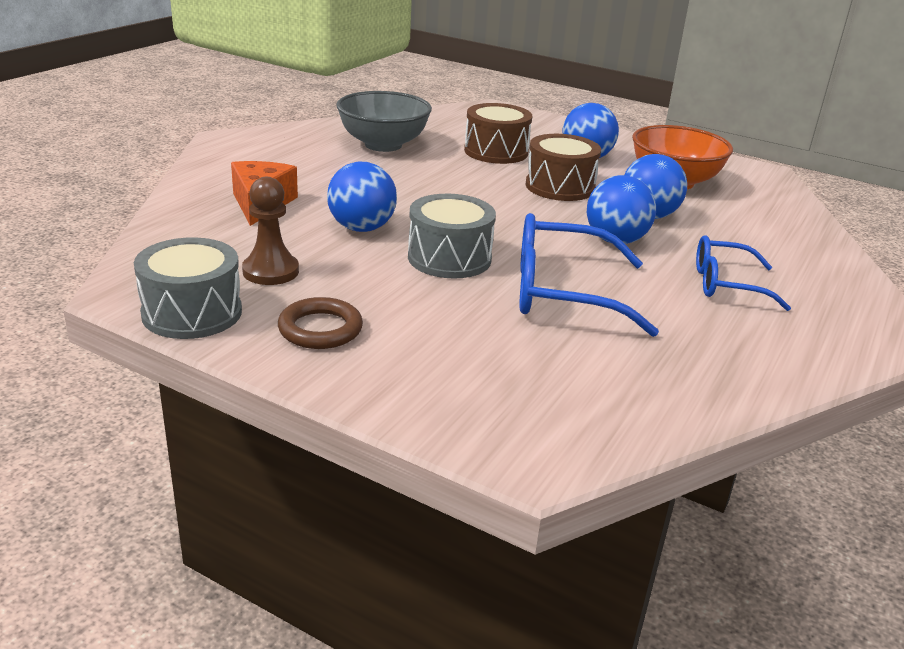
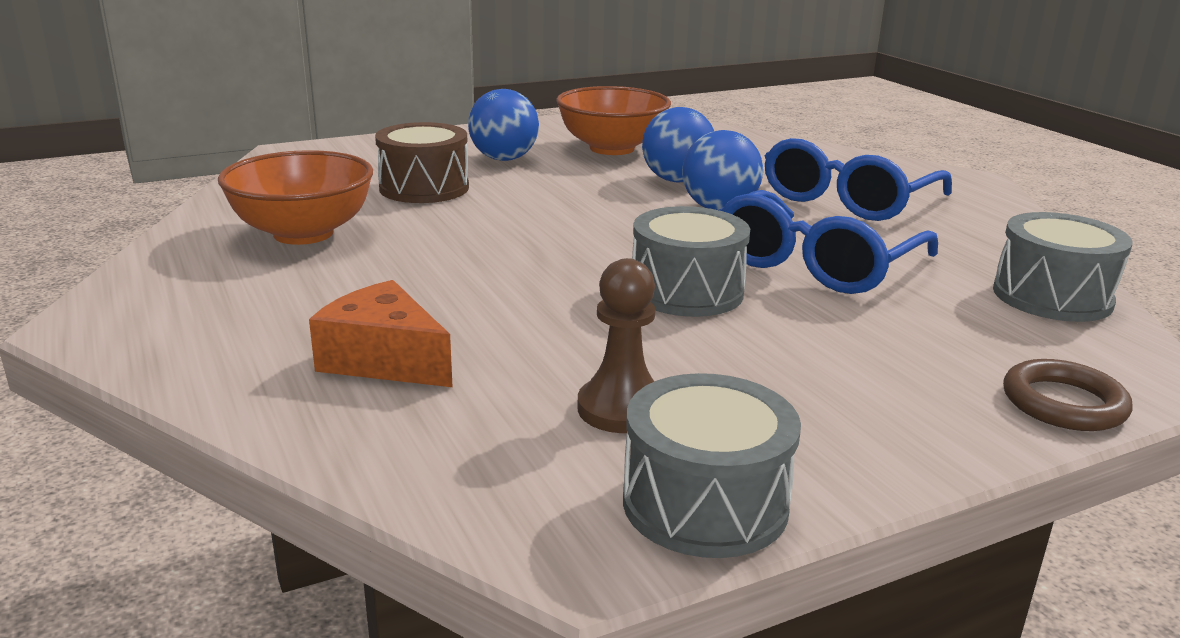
camera: 55 degrees left, 5 degrees down
(320, 329) = (818, 417): brown ring -> brown ring (1063, 403)
(361, 228) = (550, 316): blue ball -> none
(383, 145) = (303, 233): grey bowl -> orange bowl
(560, 187) = (562, 190): brown drum -> none
(645, 400) = (1052, 296): none -> grey drum
(727, 284) = (848, 199): blue glasses -> blue glasses, size x1.56

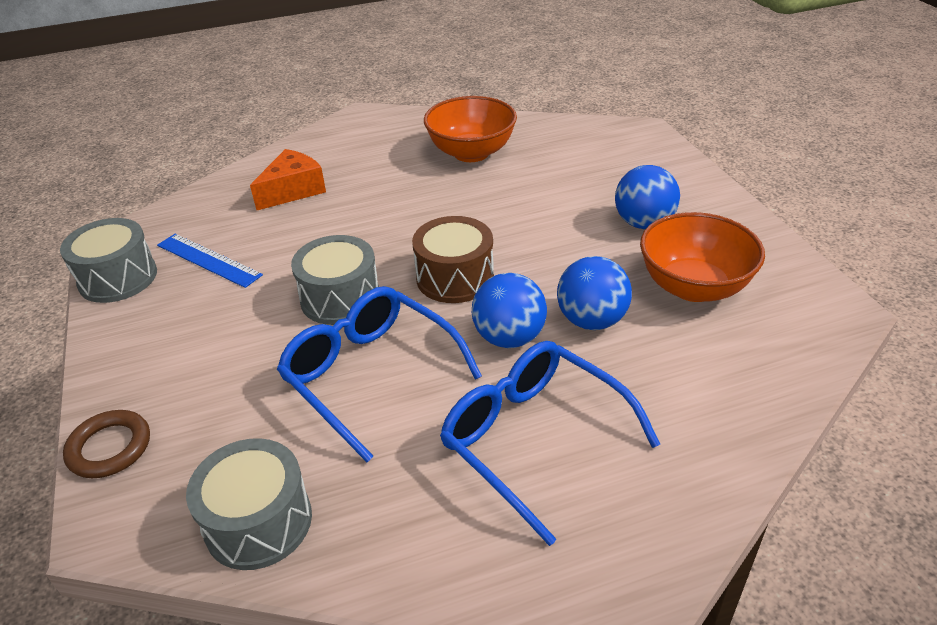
camera: 100 degrees right, 15 degrees up
(424, 188) = (561, 189): brown drum -> brown drum (455, 278)
(621, 409) = (208, 260): brown pawn -> blue ruler

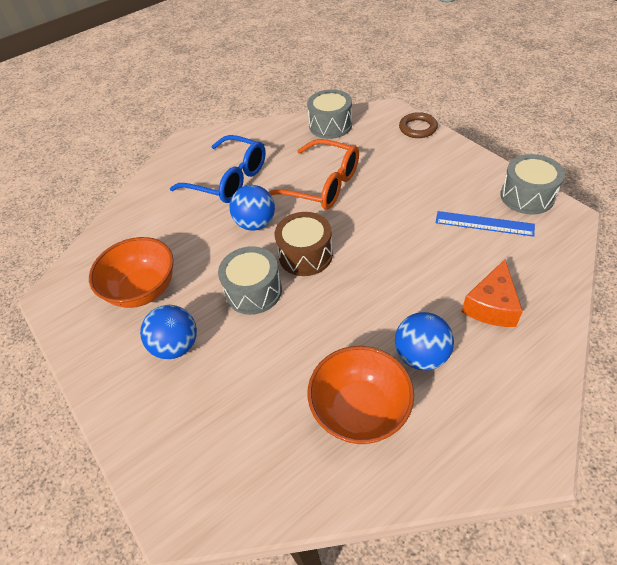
camera: 165 degrees right, 10 degrees up
(340, 298) = (371, 221): grey drum -> grey drum (253, 291)
(371, 376) = (321, 185): blue glasses -> orange glasses
(591, 320) = (209, 247): blue ball -> blue ball (421, 355)

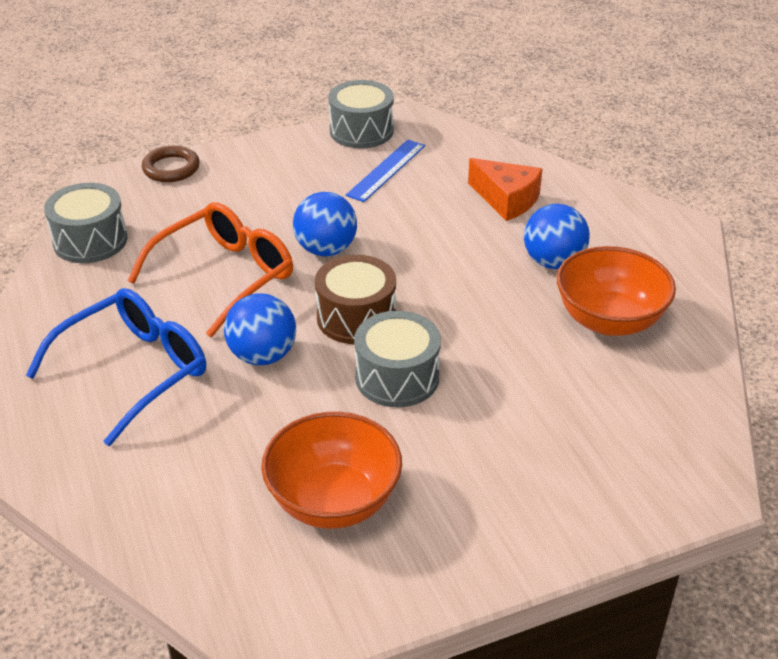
camera: 80 degrees left, 10 degrees down
(176, 346) = (461, 469): blue ball -> blue ball (326, 249)

